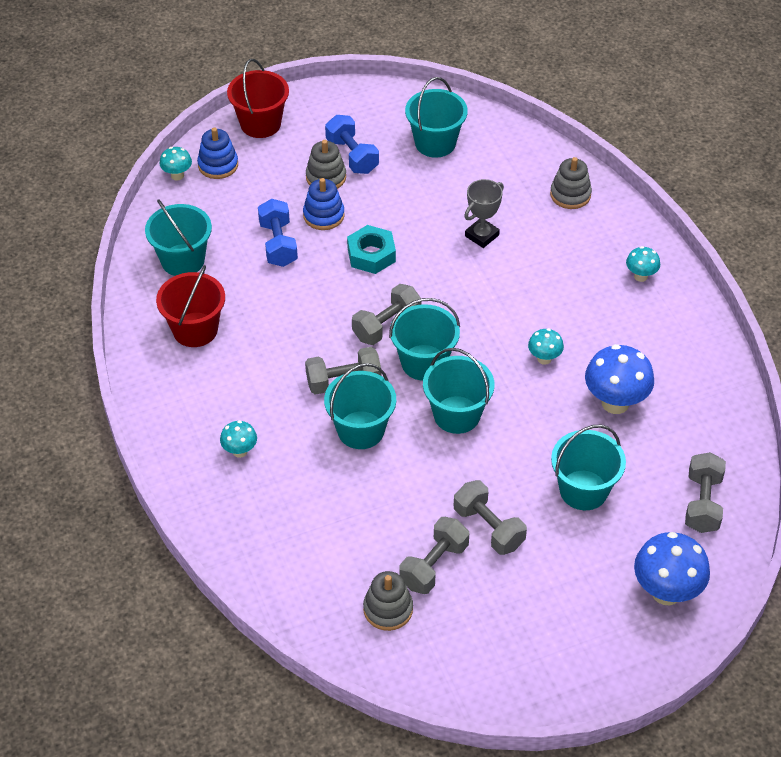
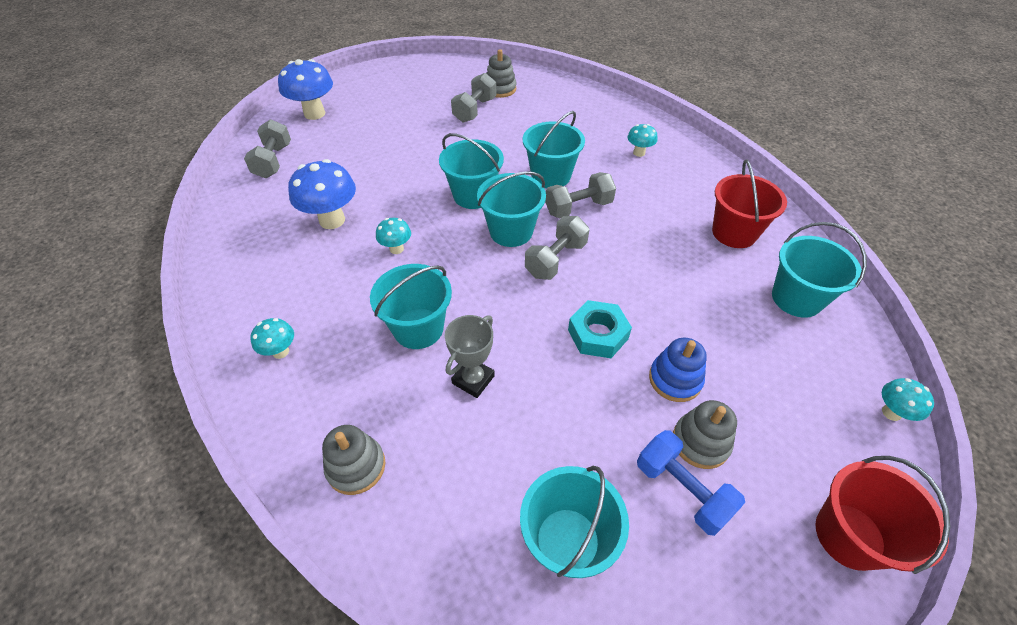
camera: 170 degrees right, 0 degrees up
(218, 165) = (853, 440): blue stacking toy -> none
(278, 244) = (707, 332): blue dumbbell -> none
(488, 528) = (439, 131): grey dumbbell -> none
(583, 490) = (367, 159): turquoise bucket -> turquoise bucket (418, 328)

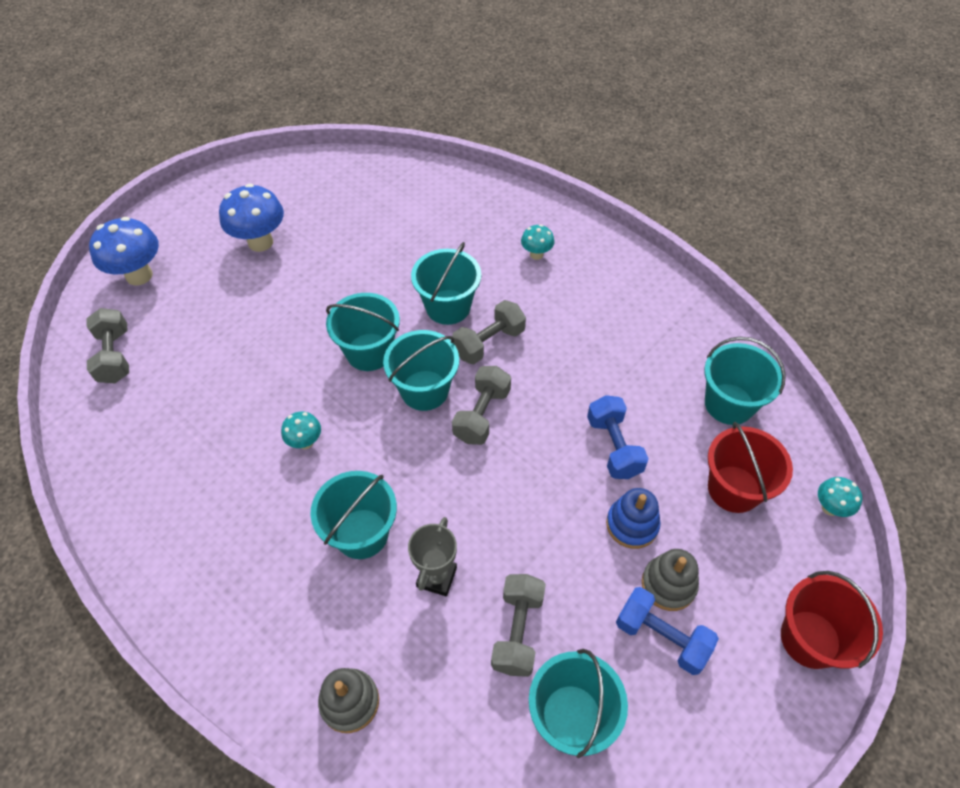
camera: 15 degrees left, 5 degrees up
(280, 351) = (223, 599): turquoise mushroom -> none
(332, 220) = (218, 422): blue mushroom -> blue mushroom (260, 242)
(475, 110) = (334, 231): grey dumbbell -> grey dumbbell (518, 631)
(500, 89) = (355, 193): grey stacking toy -> none
(598, 334) = (547, 493): turquoise nut -> none
(672, 310) = (613, 447): none -> blue dumbbell
(734, 233) = (656, 338): red bucket -> red bucket (734, 489)

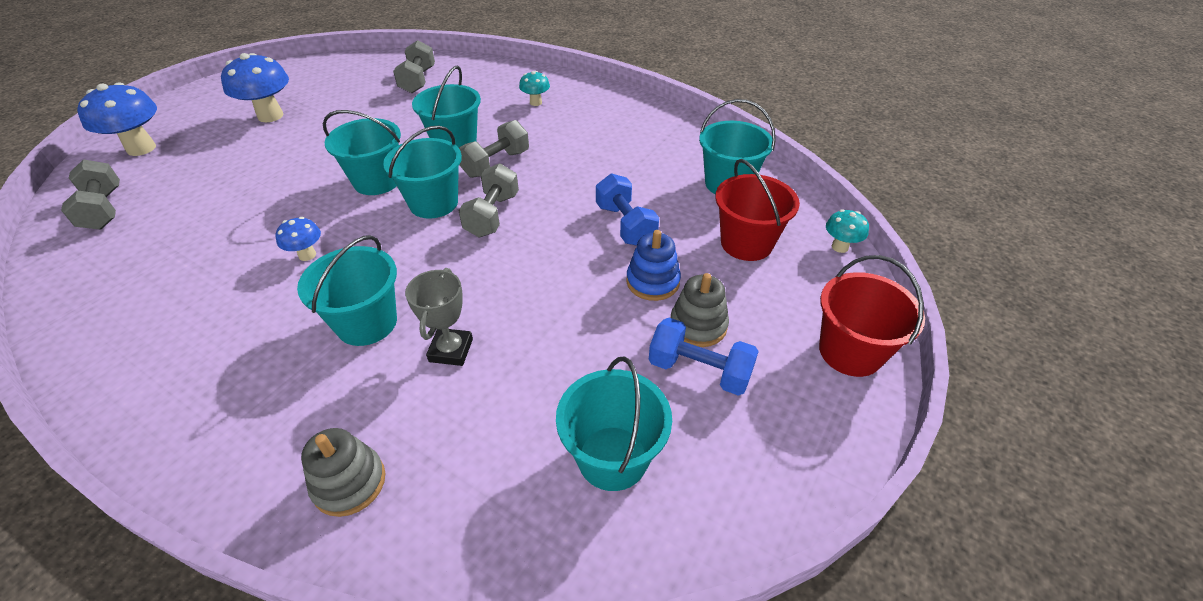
camera: 10 degrees left, 10 degrees down
(305, 442) = (307, 255): turquoise mushroom -> blue mushroom
(518, 631) = (544, 386): grey dumbbell -> grey dumbbell (418, 80)

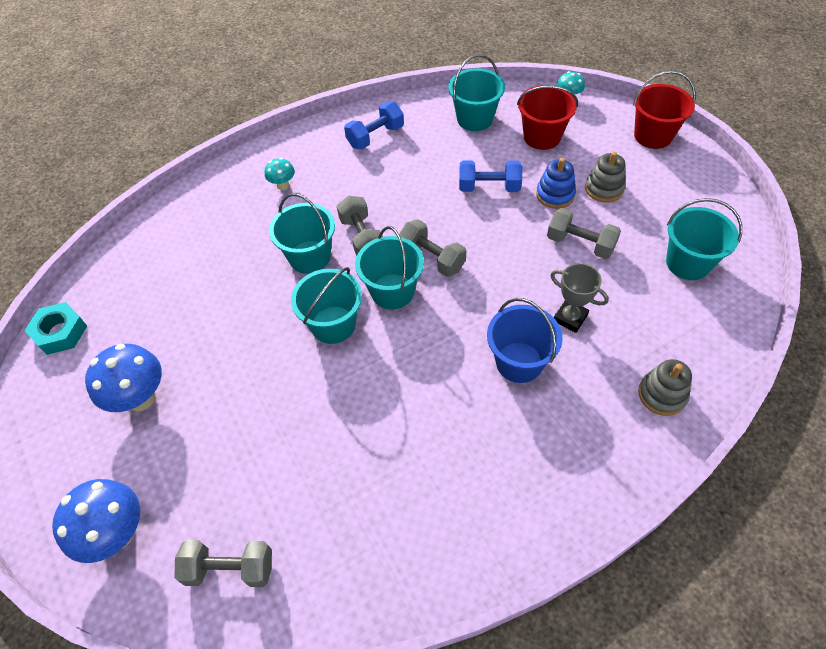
camera: 60 degrees left, 10 degrees up
(307, 255) = (414, 391): blue mushroom -> none
(326, 65) = (60, 332): none -> turquoise nut
(367, 323) = (519, 362): turquoise bucket -> blue bucket
(418, 80) = (168, 259): grey dumbbell -> grey dumbbell (580, 244)
(699, 370) = (640, 202): blue dumbbell -> blue dumbbell (375, 136)

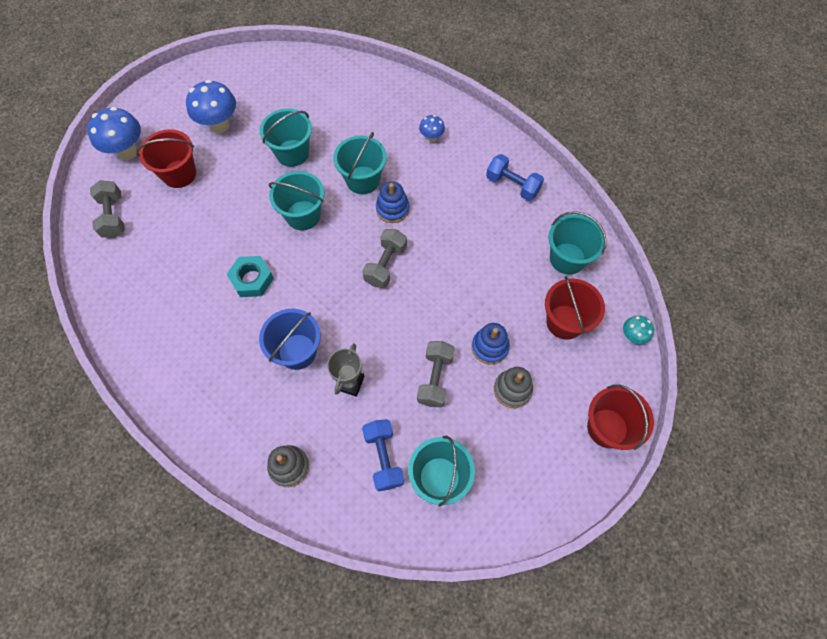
camera: 70 degrees right, 10 degrees up
(60, 332) = (260, 62): turquoise nut -> turquoise nut (252, 279)
(197, 463) = (179, 174): none -> red bucket
(283, 185) = (431, 138): turquoise mushroom -> blue mushroom
(362, 237) = (392, 209): grey dumbbell -> blue stacking toy
(392, 291) = (344, 245): turquoise bucket -> turquoise bucket (292, 153)
(489, 187) = (480, 290): blue dumbbell -> blue dumbbell (383, 458)

